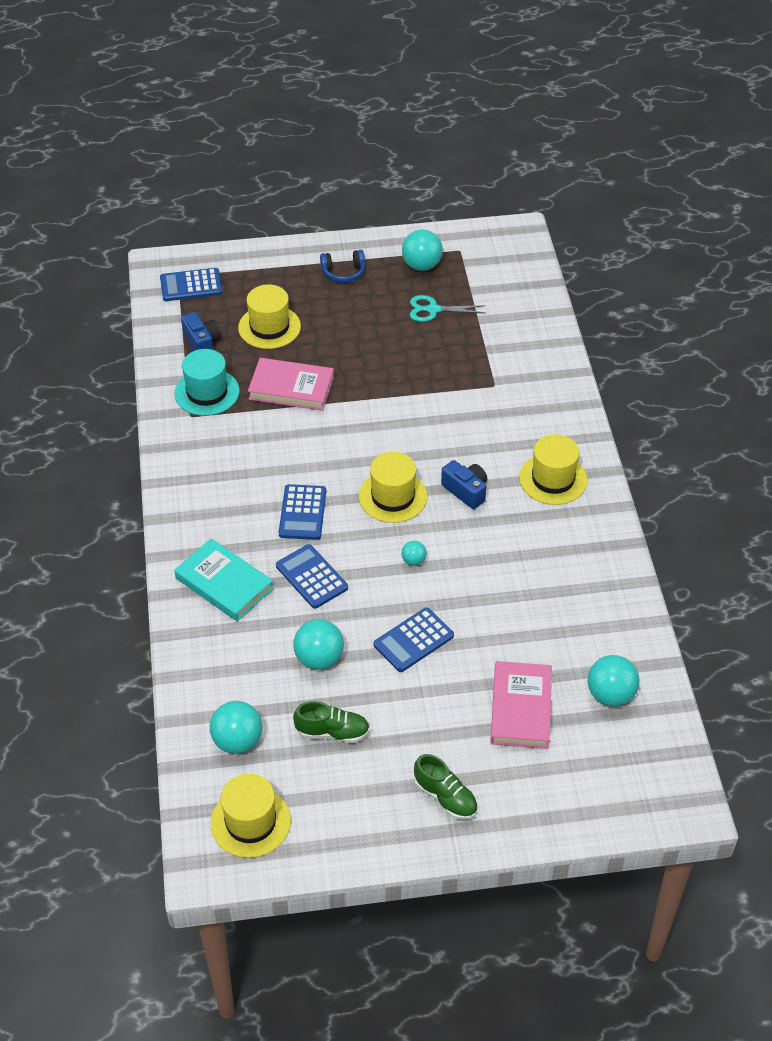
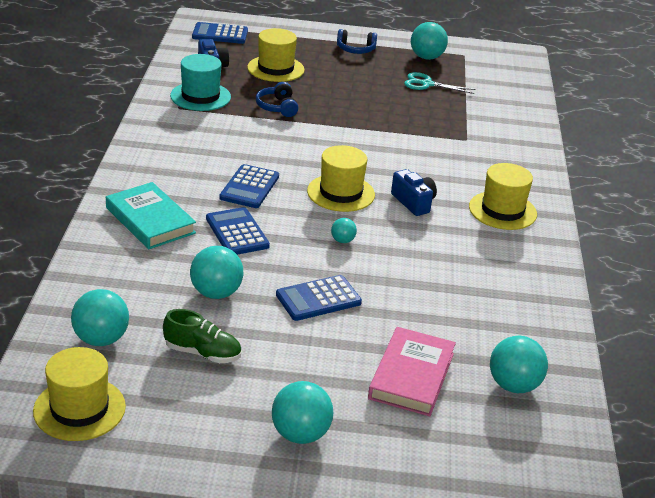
camera: 10 degrees right, 15 degrees down
(291, 388) = (277, 107): pink book -> blue headphones
(445, 797) = (300, 434): green shoe -> turquoise ball

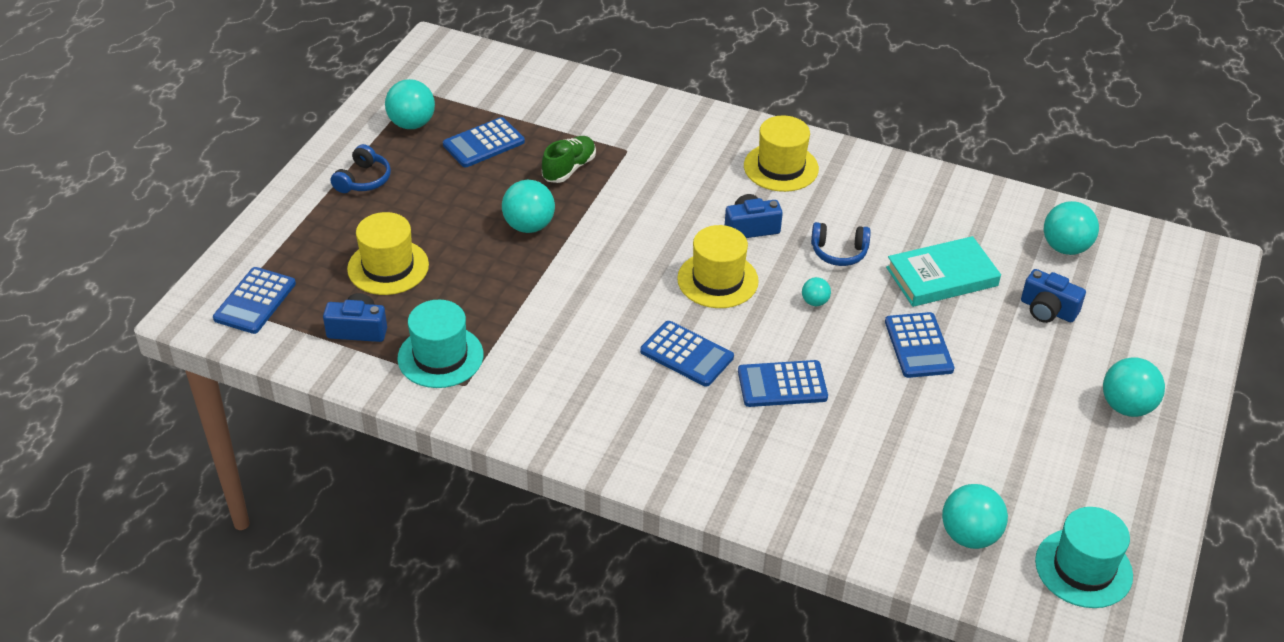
camera: 70 degrees left, 10 degrees up
(79, 409) = (1083, 568): yellow hat -> turquoise hat
(150, 220) = (741, 458): turquoise book -> turquoise book (942, 277)
(202, 353) = (1000, 455): green shoe -> green shoe (569, 169)
(216, 293) = (897, 425): turquoise ball -> turquoise ball (529, 226)
(277, 107) = (497, 288): blue headphones -> blue headphones (839, 252)
(411, 376) = (1047, 310): pink book -> blue camera
(427, 84) = (483, 143): turquoise scissors -> blue calculator

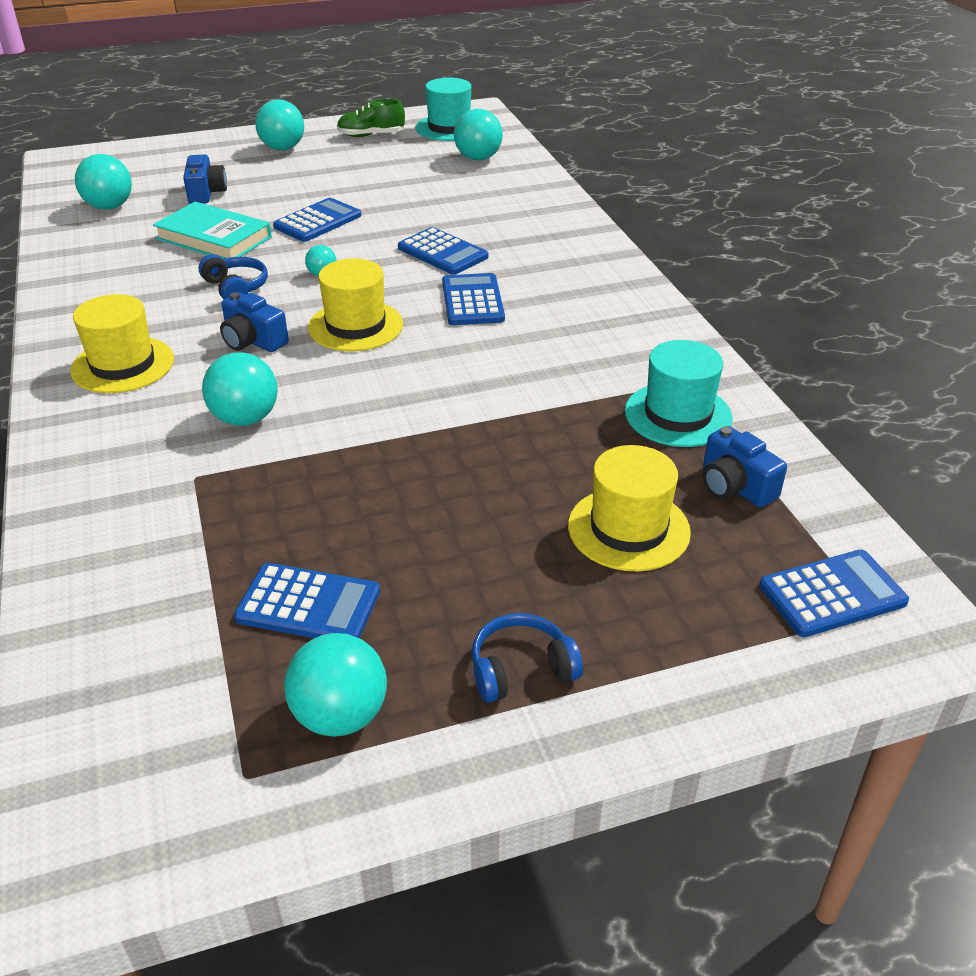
camera: 130 degrees left, 5 degrees down
(529, 226) = (424, 470): turquoise ball -> turquoise ball (245, 418)
(569, 169) = (282, 500): green shoe -> green shoe (371, 135)

